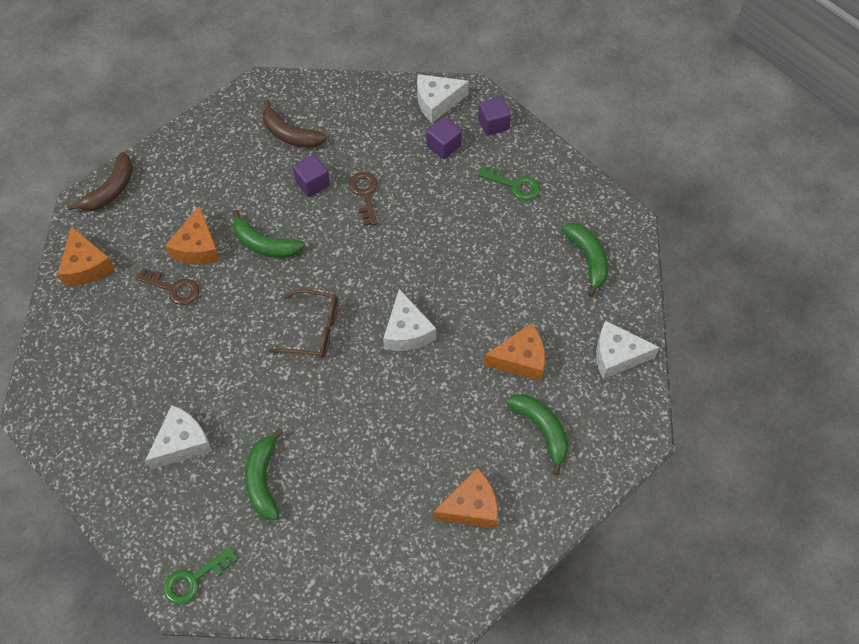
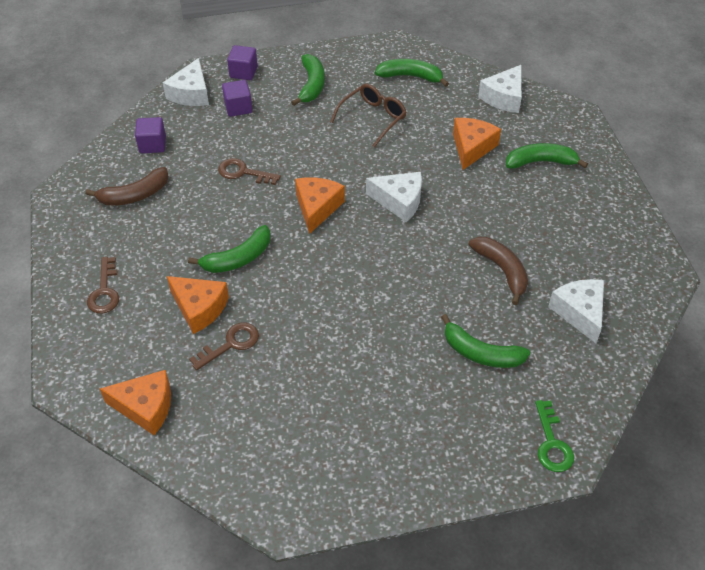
camera: 60 degrees left, 10 degrees down
(111, 190) = (71, 352): brown banana -> brown banana (502, 270)
(179, 175) = (104, 291): none -> brown key
(182, 443) = (405, 400): white cheese -> white cheese (579, 312)
(312, 183) = (201, 201): purple cube -> purple cube (152, 145)
(313, 330) = (354, 259): brown glasses -> brown glasses (373, 118)
(471, 507) = (583, 228): orange cheese -> orange cheese (317, 208)
(514, 185) = (312, 85): green key -> green banana

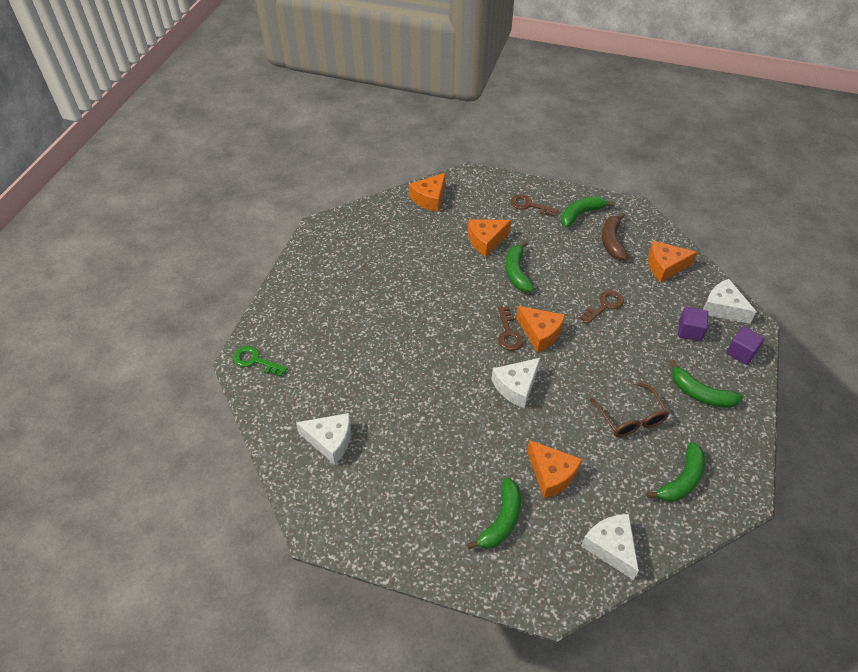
camera: 120 degrees right, 0 degrees up
(152, 145) = (665, 266): purple cube -> orange cheese
(231, 344) = (447, 245): brown key -> brown key (508, 333)
(480, 353) = (345, 361): green banana -> green banana (581, 214)
(502, 270) = (403, 415): brown banana -> none

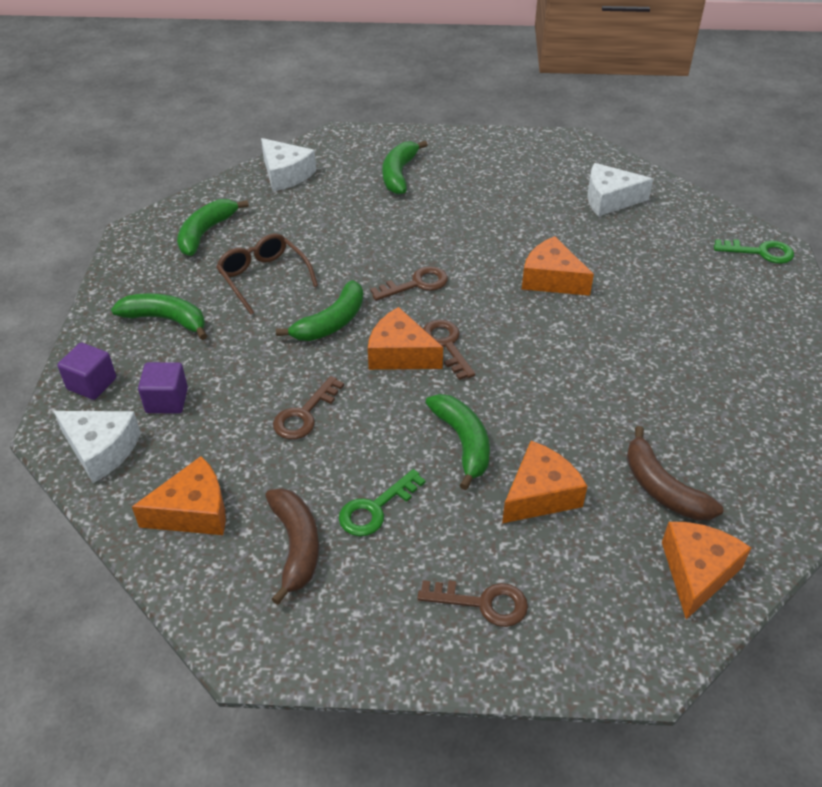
camera: 165 degrees right, 5 degrees down
(424, 232) = (662, 488): none -> brown banana
(516, 387) = (416, 284): white cheese -> brown key
(551, 474) = (354, 214): orange cheese -> orange cheese (551, 279)
(570, 250) = (375, 509): none -> green key
(581, 214) = (366, 604): green banana -> green banana (331, 322)

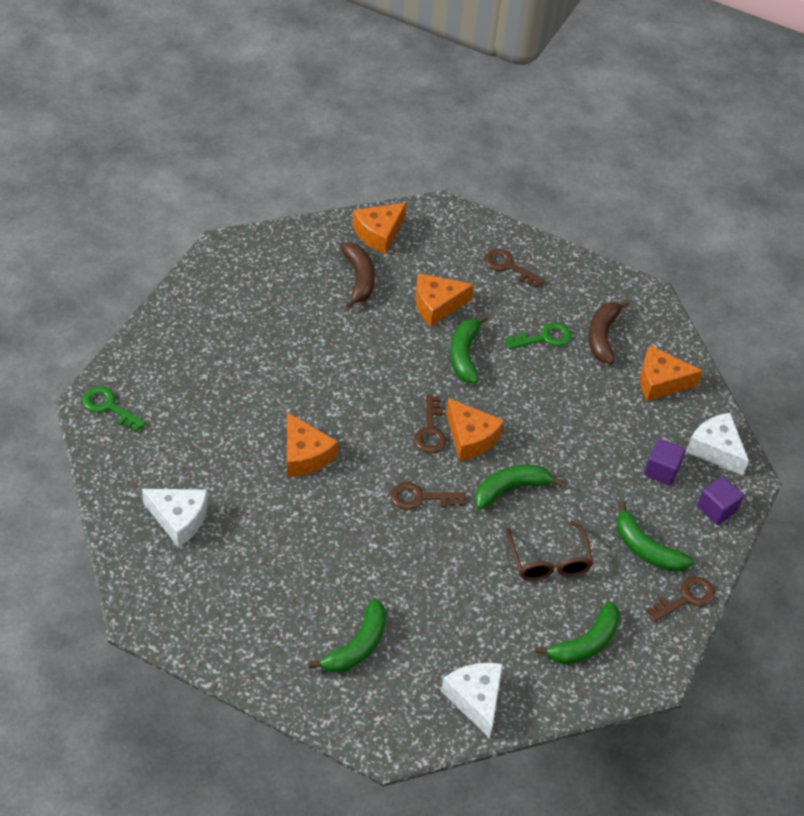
camera: 160 degrees left, 5 degrees up
(304, 414) = (564, 418): brown key -> brown key (686, 598)

